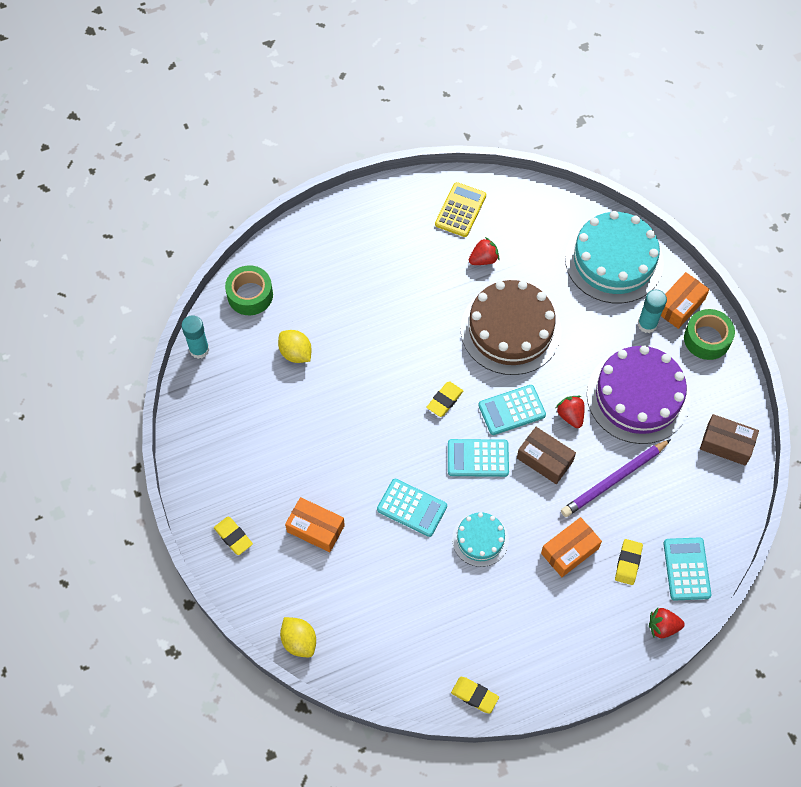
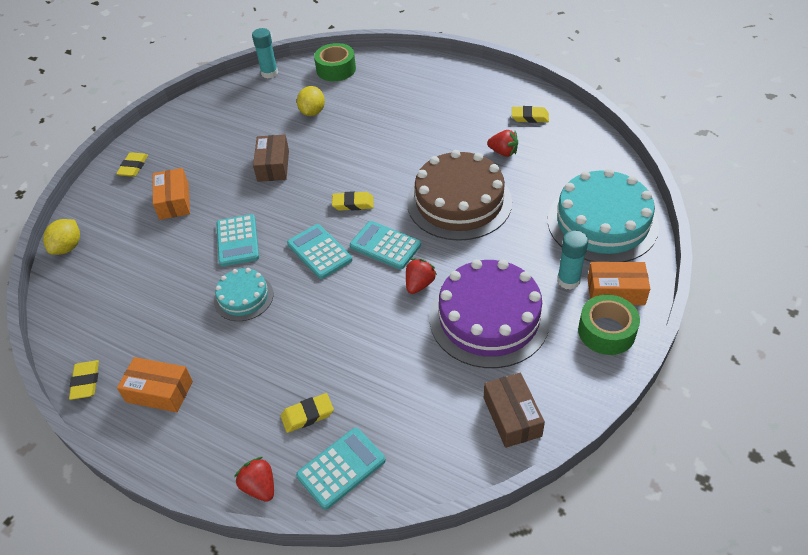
camera: 55 degrees right, 15 degrees down
(460, 210) = (529, 117): yellow calculator -> yellow eraser
(544, 459) = (359, 293): brown box -> brown box (273, 166)
(569, 551) = (283, 363): orange box -> orange box (159, 391)
(614, 479) = (386, 352): purple pencil -> none

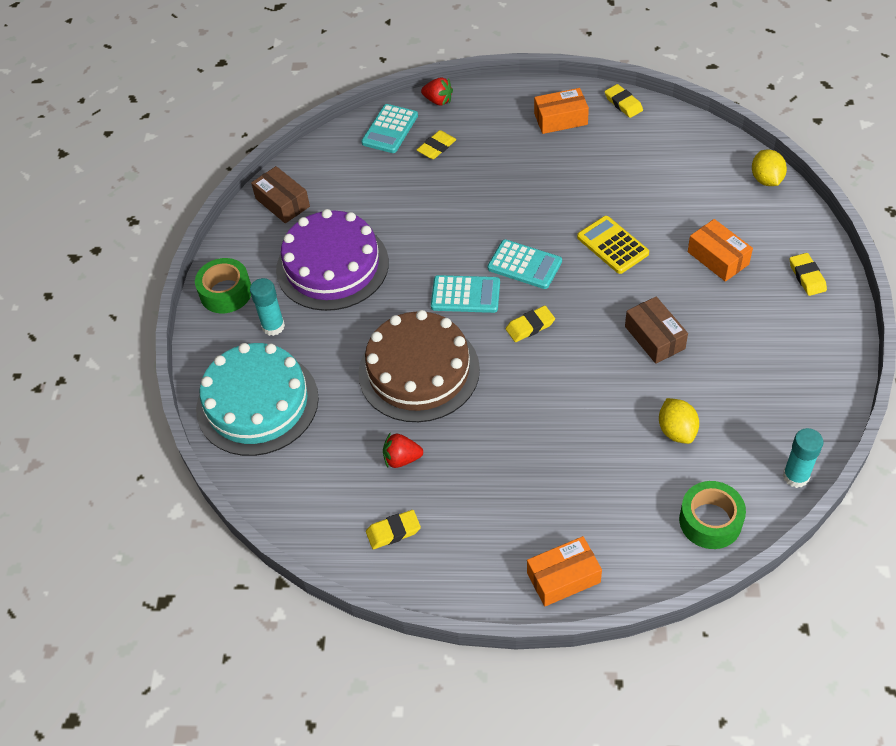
camera: 155 degrees right, 5 degrees up
(237, 241) = (612, 245): turquoise calculator -> yellow calculator
(243, 297) = (559, 202): turquoise cake -> none
(419, 284) = (410, 271): red strawberry -> none
(615, 291) = (226, 332): orange box -> orange box (563, 577)

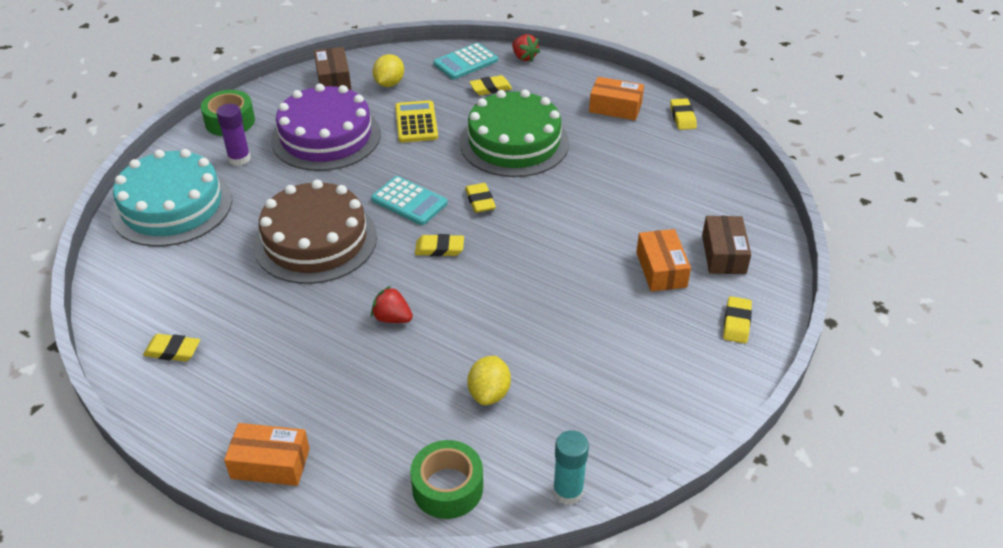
camera: 25 degrees right, 10 degrees down
(273, 326) = (239, 159): turquoise glue stick -> purple glue stick
(402, 459) = (236, 299): red strawberry -> red strawberry (392, 318)
(504, 194) = (514, 142): none -> green cake
(524, 265) = (480, 201): turquoise calculator -> yellow eraser
(612, 245) = (571, 218): yellow calculator -> yellow calculator (416, 122)
(654, 337) = (541, 307): brown box -> brown box (723, 254)
(766, 179) = (766, 226): yellow lemon -> yellow lemon (389, 83)

